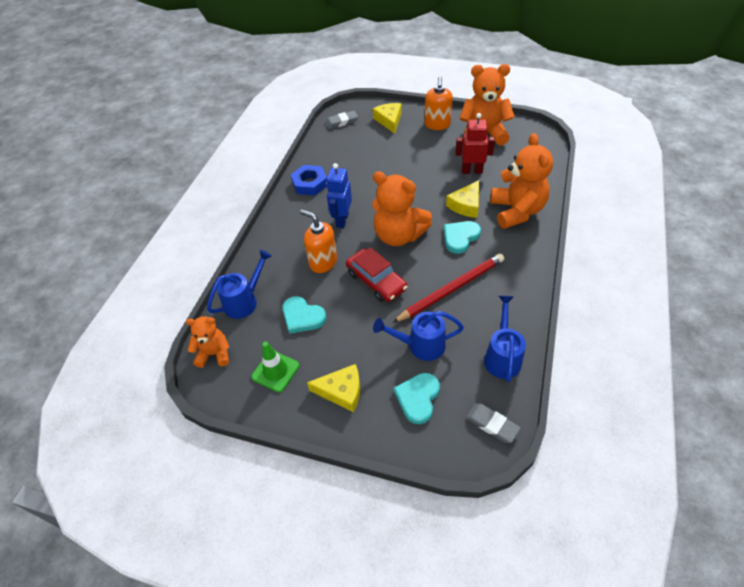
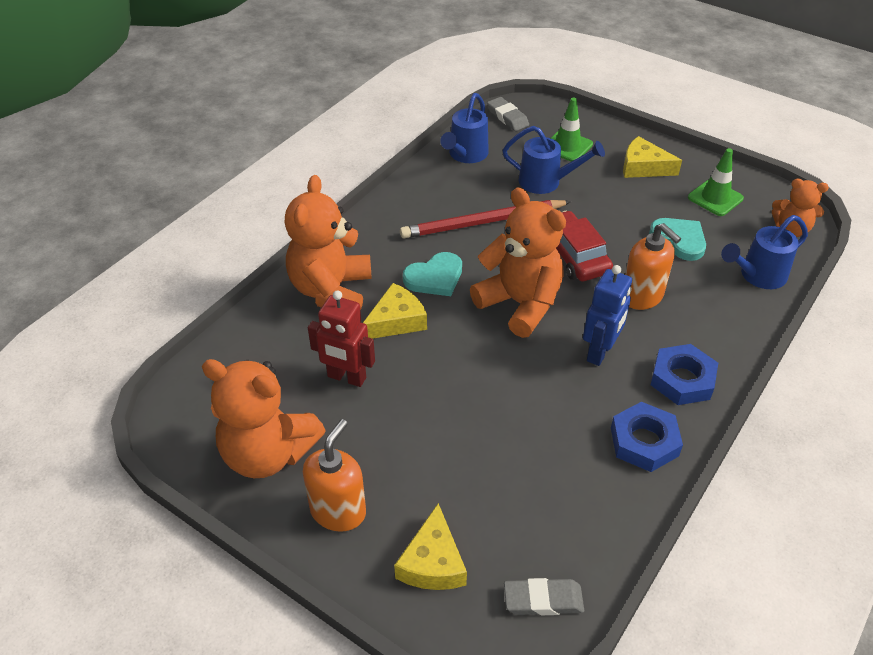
camera: 165 degrees left, 5 degrees down
(293, 218) = (682, 379): none -> blue nut
(418, 398) = (567, 146): turquoise heart -> green traffic cone

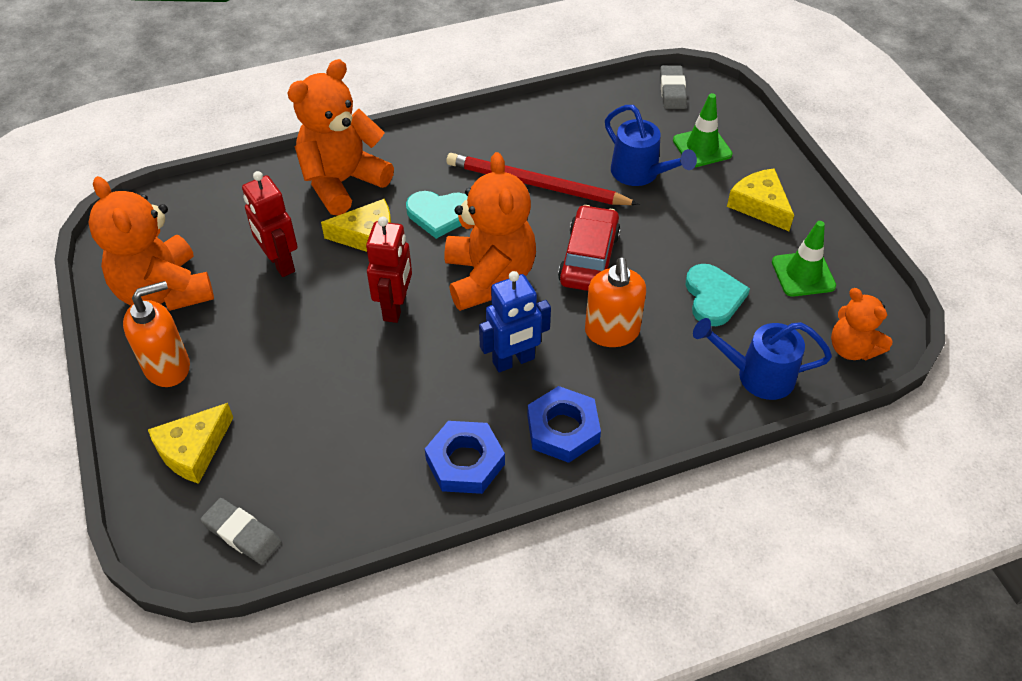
camera: 35 degrees right, 5 degrees up
(466, 155) = (590, 111): blue watering can -> none
(475, 361) = (395, 307): none -> red robot

